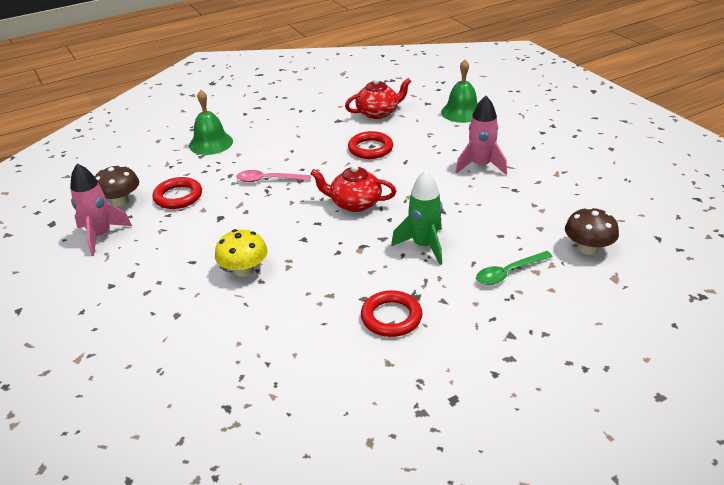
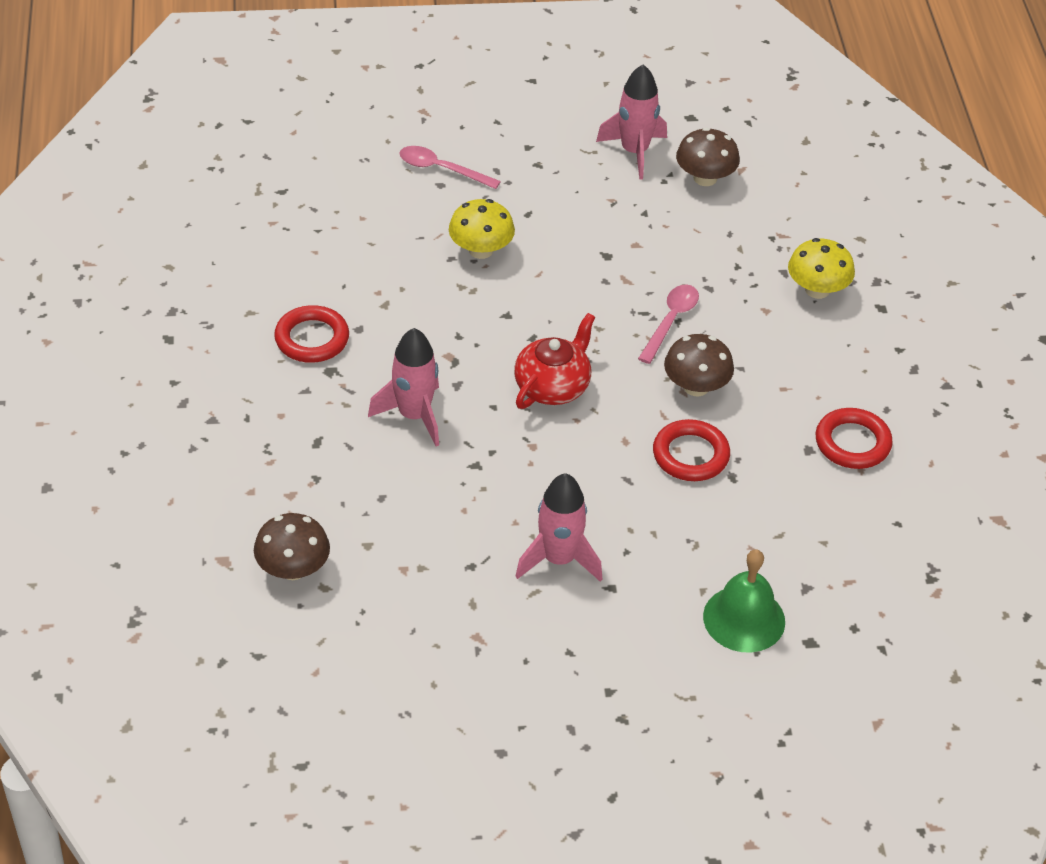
camera: 110 degrees right, 10 degrees up
(156, 320) = (441, 169): none -> pink spoon
(178, 196) = (683, 229): red ring -> red ring (852, 443)
(211, 143) = (817, 289): green bell -> yellow mushroom
(317, 159) = (696, 386): none -> brown mushroom
(378, 113) = (807, 509): red teapot -> none
(424, 246) = (414, 415): green rocket -> pink rocket
(508, 273) = (307, 468): green spoon -> none

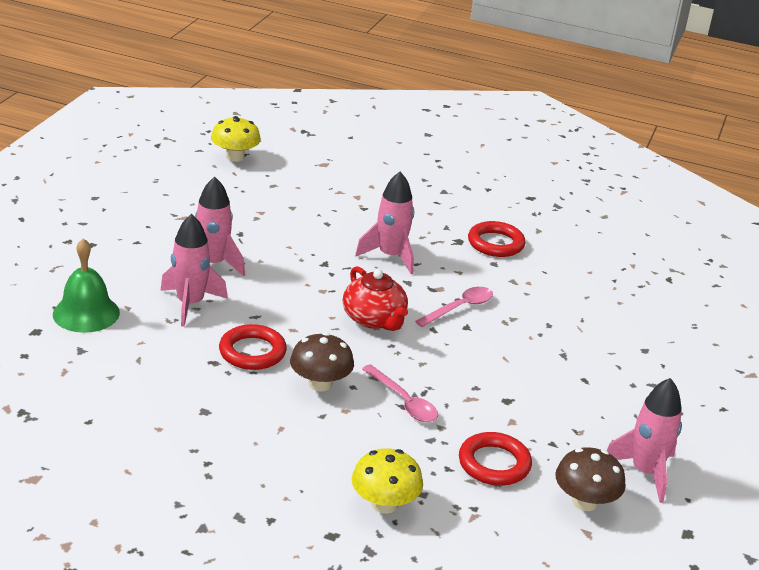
camera: 115 degrees right, 15 degrees down
(293, 569) = (296, 180): brown mushroom -> none
(441, 169) = (665, 357): pink spoon -> pink spoon (459, 308)
(481, 250) = (550, 341): yellow mushroom -> yellow mushroom (235, 157)
(652, 541) = (190, 304): none -> pink rocket
(852, 443) = (189, 437): red ring -> red ring (494, 464)

